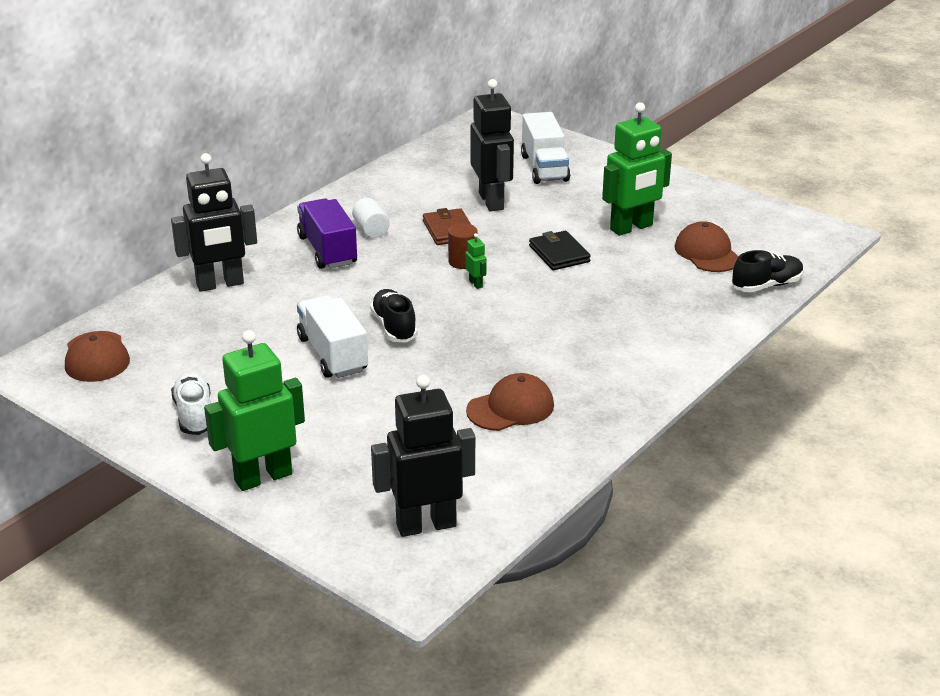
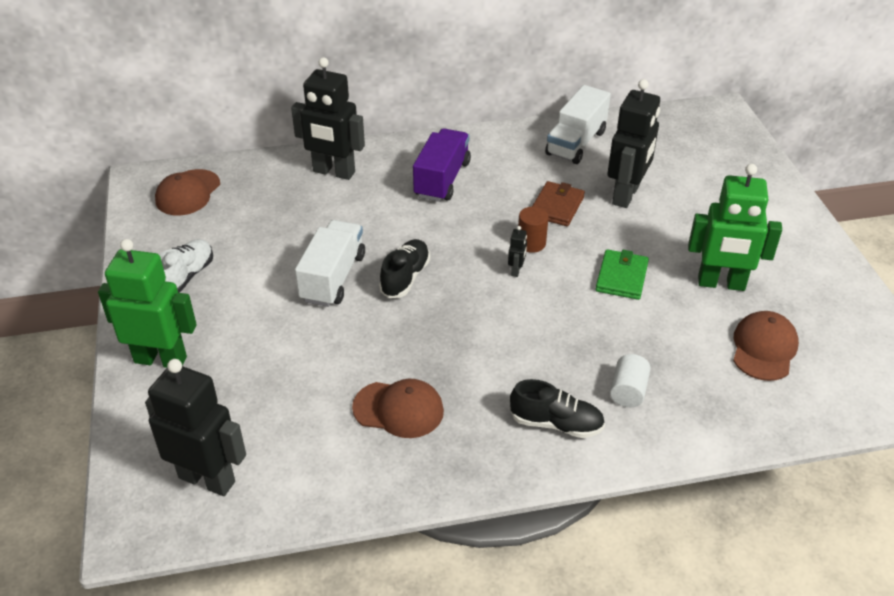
camera: 40 degrees right, 10 degrees up
(371, 229) = (497, 176): white cylinder -> white cylinder (628, 391)
(476, 284) = (516, 270): green robot -> black robot
(544, 168) = (713, 182): white truck -> white truck (576, 143)
(559, 254) = (621, 277): black wallet -> green wallet
(766, 285) = (782, 418): black shoe -> black shoe (556, 423)

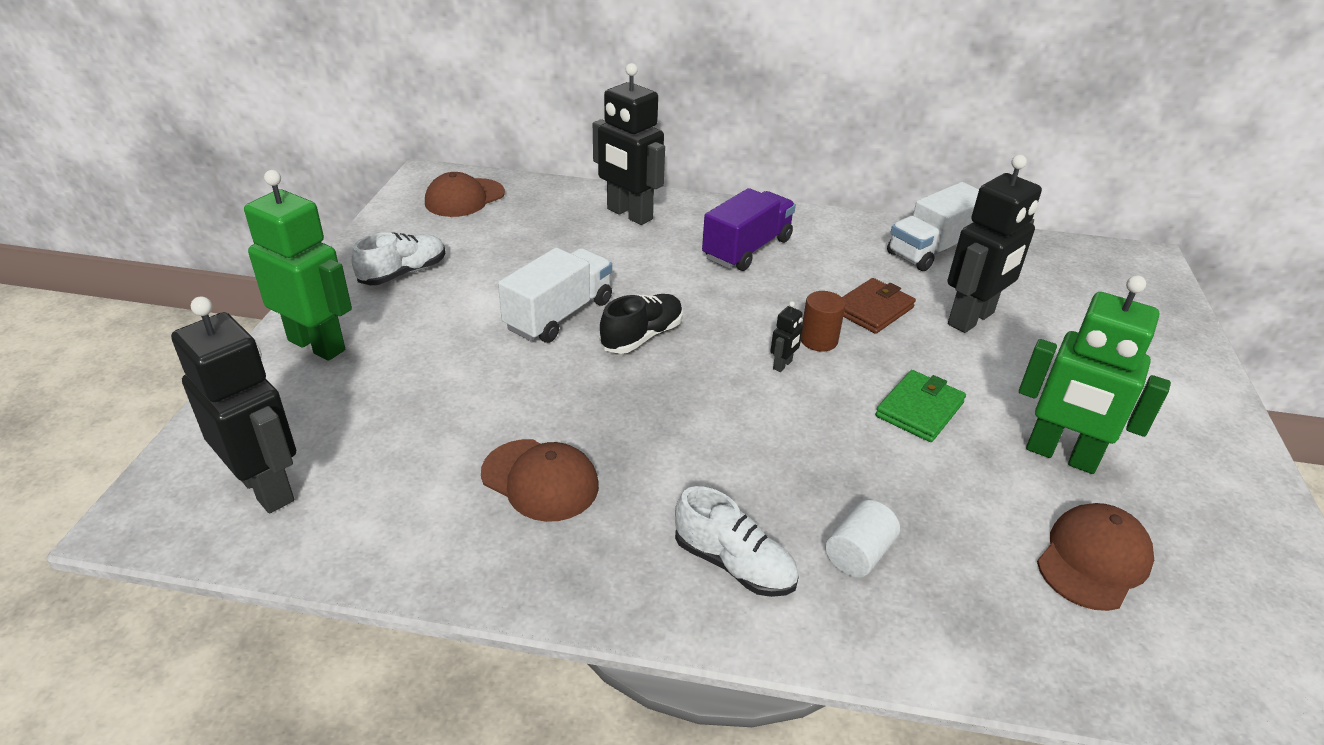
camera: 20 degrees right, 5 degrees down
(556, 423) = (734, 564): black shoe -> white shoe

